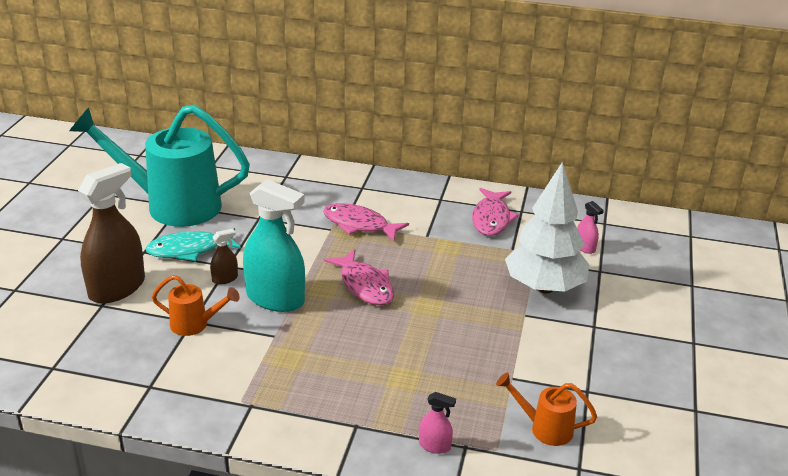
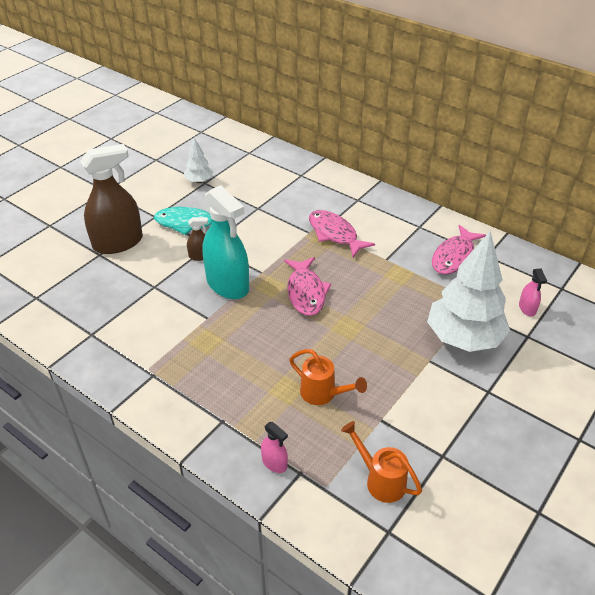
camera: 25 degrees right, 10 degrees up
(172, 205) = (199, 181): turquoise watering can -> white tree
(195, 325) = (154, 290): orange watering can -> orange watering can (323, 394)

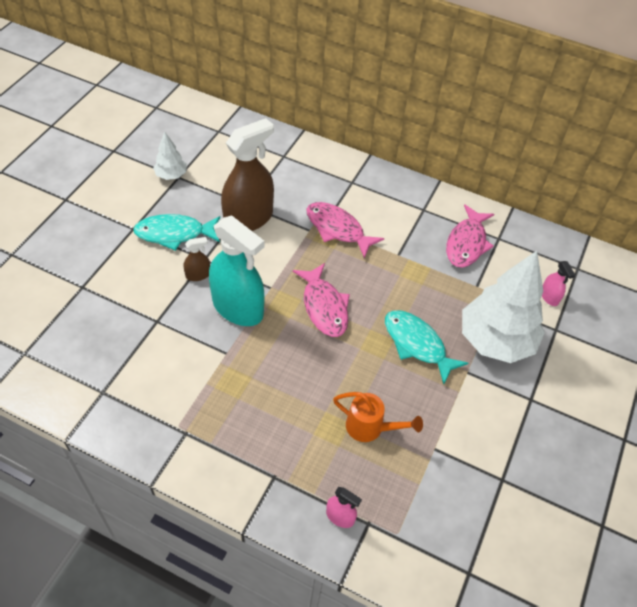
camera: 15 degrees left, 10 degrees up
(118, 243) = (100, 269): brown spray bottle -> brown spray bottle (248, 219)
(380, 480) = (449, 517): orange watering can -> none
(385, 332) = (417, 344): none -> turquoise fish

